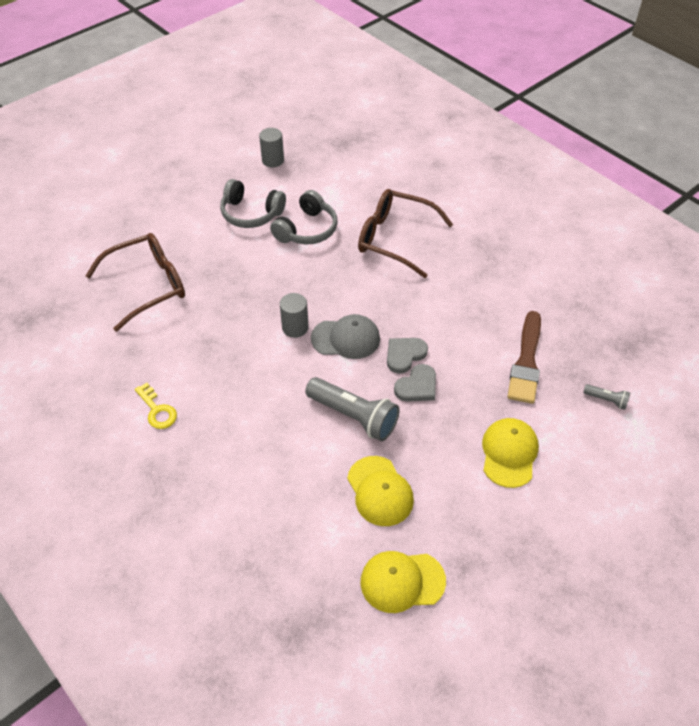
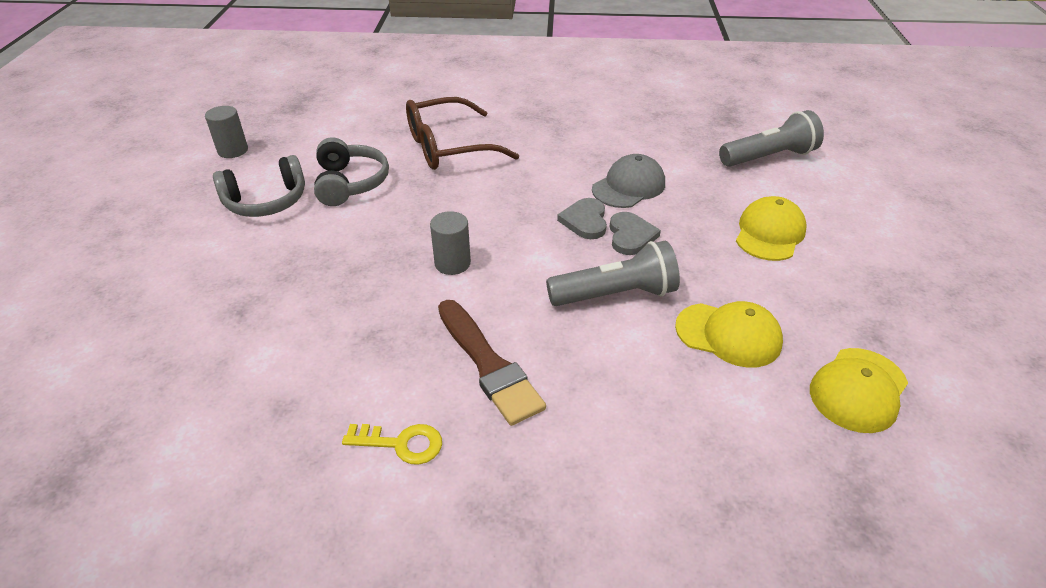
camera: 45 degrees left, 10 degrees down
(148, 285) = (216, 331): brown glasses -> none
(346, 338) = (515, 241): grey cap -> grey cap (628, 186)
(509, 453) = (769, 233): yellow cap -> yellow cap turned 60 degrees clockwise
(526, 362) = (681, 168): brown brush -> brown brush (488, 365)
(606, 400) = (769, 157): grey flashlight -> grey flashlight, size x2.14

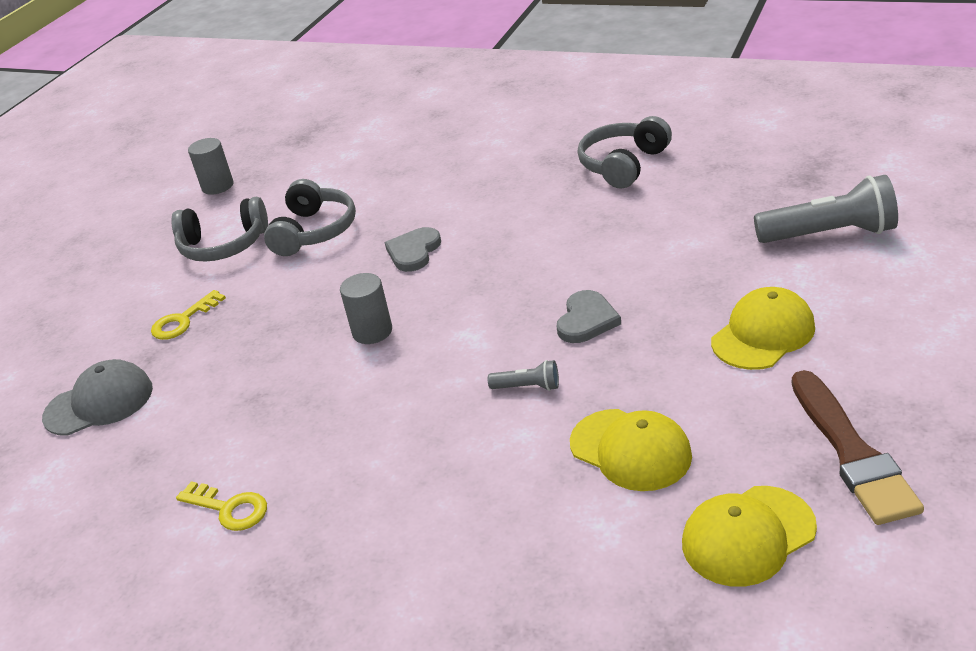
camera: 25 degrees right, 5 degrees down
(259, 272) = (183, 320): none -> yellow key
(448, 147) = (438, 196): brown glasses -> none
(488, 365) = (351, 444): brown brush -> brown brush (851, 452)
(585, 221) = (544, 297): grey heart -> grey heart (414, 252)
(587, 116) = (623, 165): none -> grey headphones
(615, 294) = (528, 387): grey flashlight -> grey flashlight, size x0.47
(628, 186) = (621, 259): grey cap -> grey cap (99, 403)

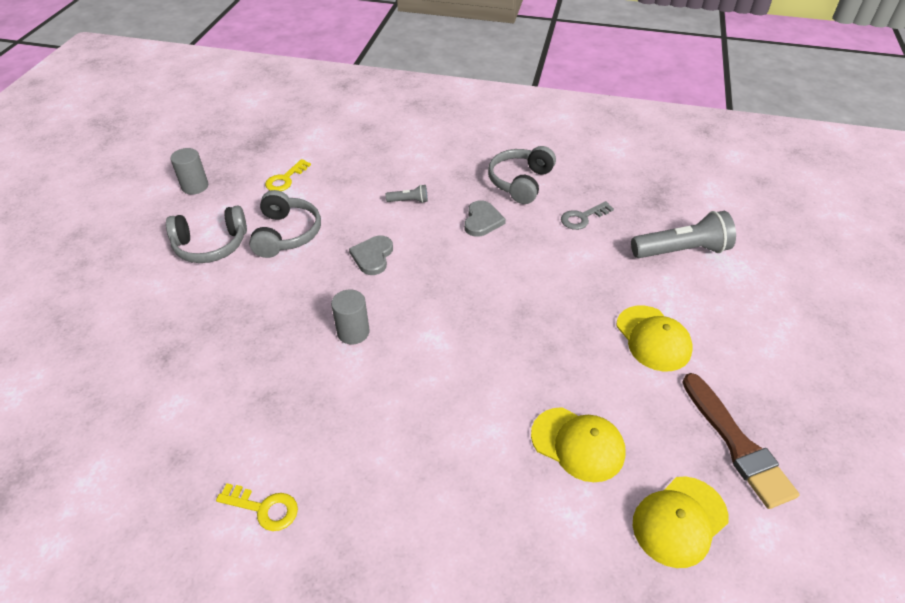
camera: 15 degrees left, 10 degrees up
(99, 403) = (127, 402): grey cap -> none
(183, 320) = (189, 319): yellow key -> yellow key (285, 179)
(528, 387) = (488, 386): grey flashlight -> grey flashlight (409, 201)
(586, 320) = (521, 324): grey heart -> grey heart (482, 221)
(698, 201) = (582, 218): none -> grey key
(763, 334) = (653, 338): yellow cap -> yellow cap turned 120 degrees clockwise

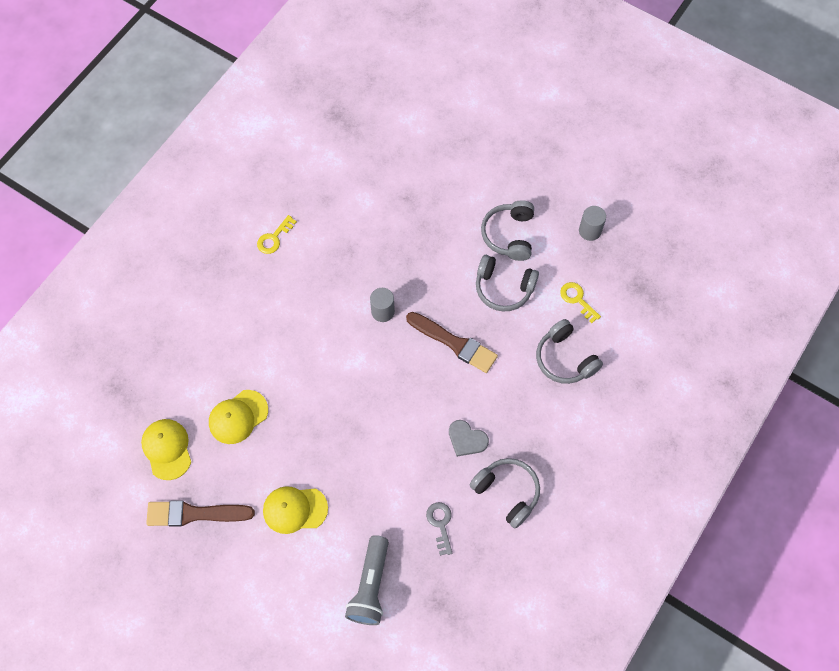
camera: 110 degrees right, 20 degrees up
(358, 174) = (565, 359): none -> grey headphones
(372, 256) = (454, 343): grey heart -> brown brush
(409, 201) = (513, 389): grey flashlight -> none

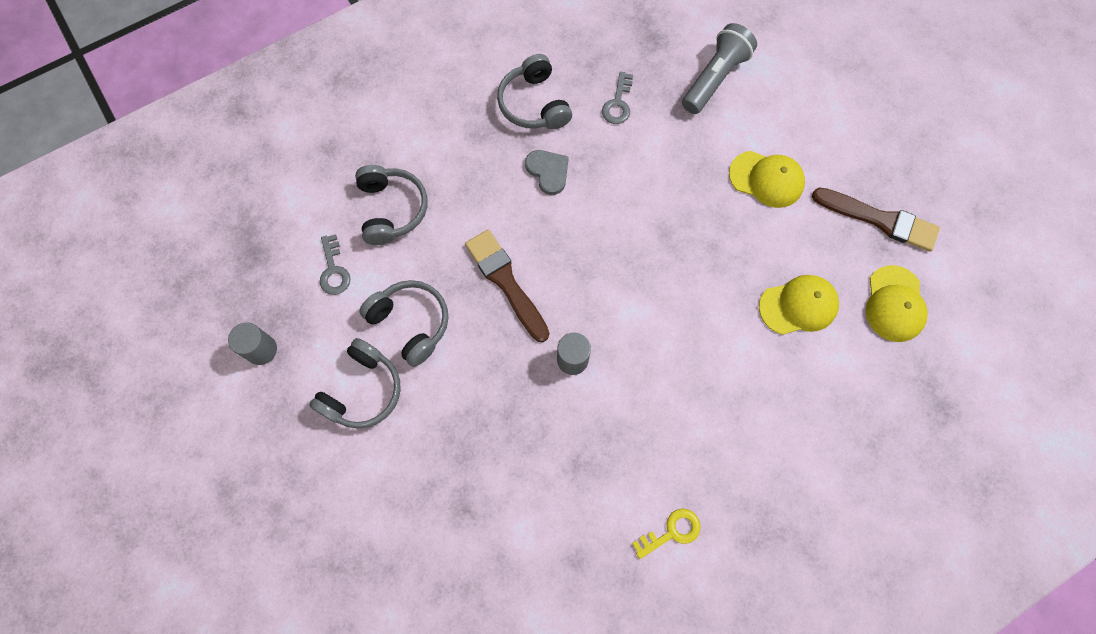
camera: 155 degrees left, 5 degrees up
(577, 299) = (334, 270): yellow key -> grey key

